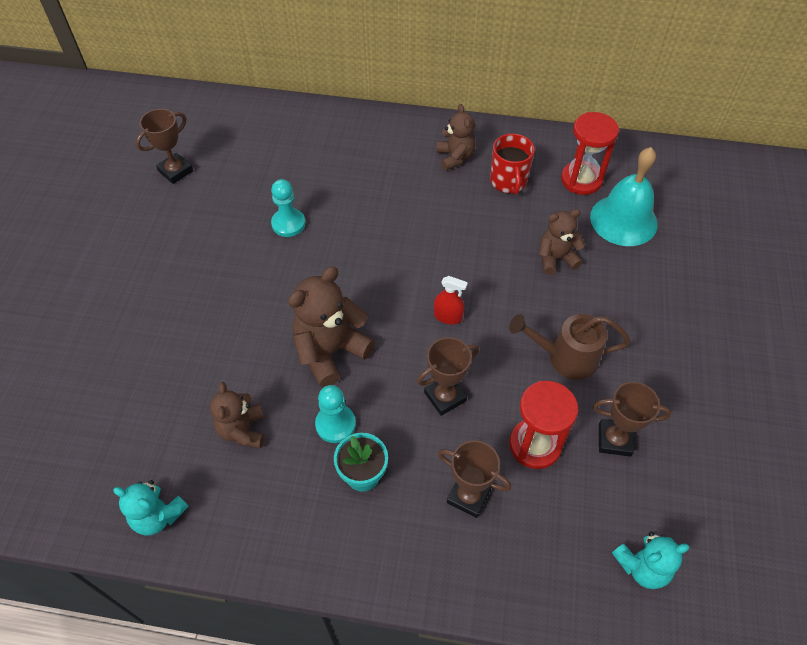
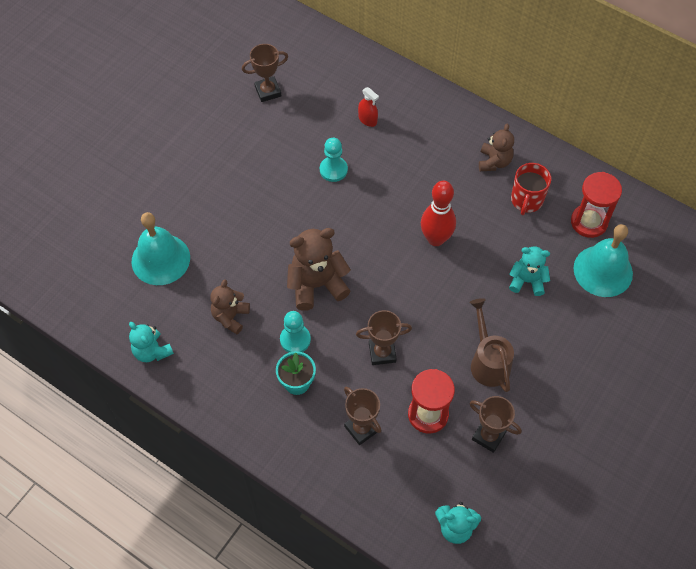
camera: 25 degrees right, 5 degrees up
(122, 397) = (160, 259): none -> turquoise bell
(437, 252) = (436, 239): none -> red bowling pin
(448, 316) = (416, 293): red spray bottle -> red spray bottle (367, 120)
(556, 258) = (527, 281): brown teddy bear -> turquoise teddy bear
(565, 357) = (488, 361): brown watering can -> brown watering can turned 45 degrees clockwise

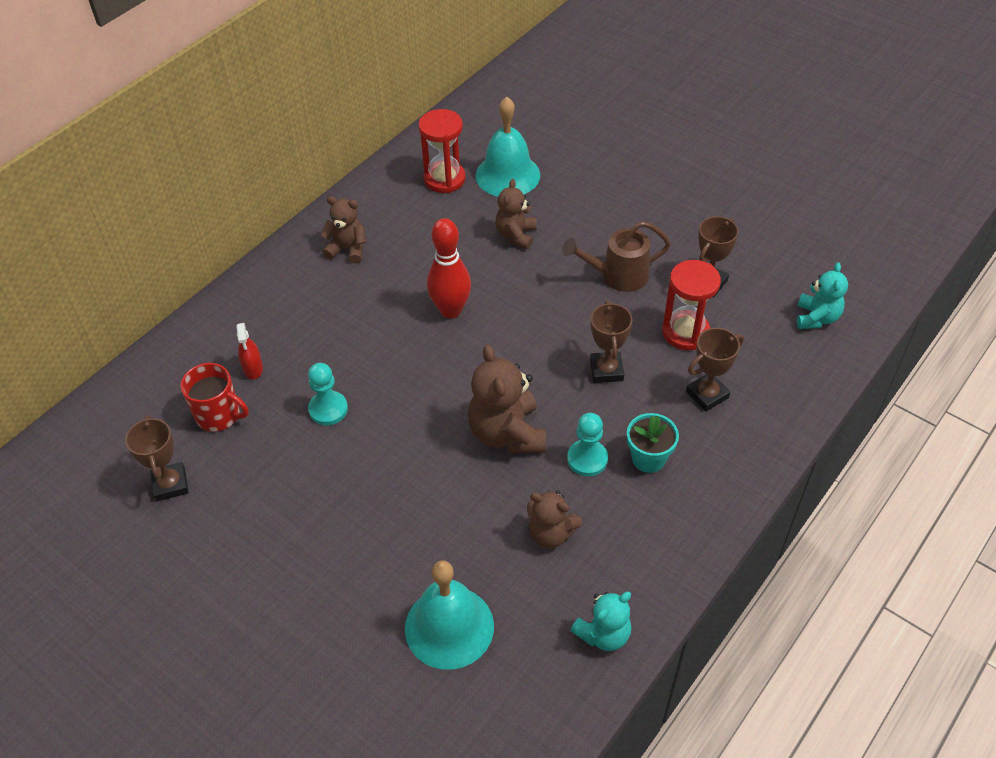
camera: 85 degrees left, 10 degrees down
(367, 120) = (253, 368): red spray bottle -> red spray bottle turned 120 degrees clockwise
(526, 200) = (408, 226): red mug -> red mug (219, 415)
(527, 281) = (516, 235): turquoise teddy bear -> brown teddy bear

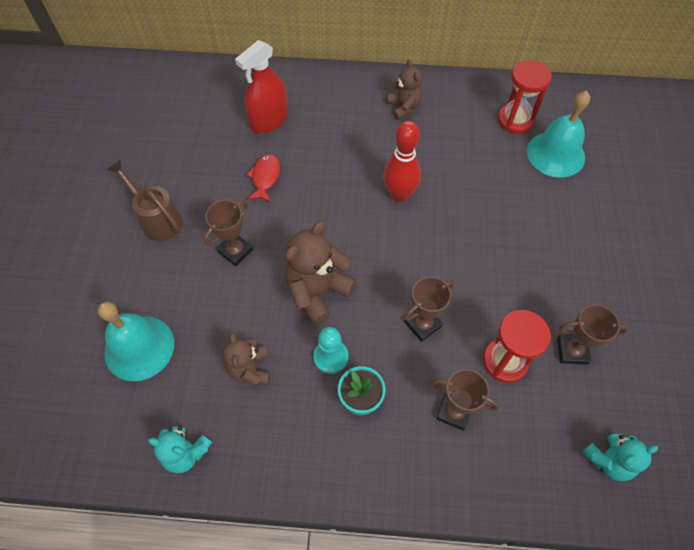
camera: 55 degrees right, 10 degrees up
(170, 484) = (158, 136): brown trophy -> brown trophy (235, 251)
(219, 415) = (222, 126): red mug -> none
(253, 368) = (269, 120): red spray bottle -> red spray bottle, size x1.94
(328, 409) = (265, 177): turquoise pawn -> red fish
(516, 235) = (502, 193): brown teddy bear -> none
(617, 276) = (521, 281): brown watering can -> brown watering can (157, 219)

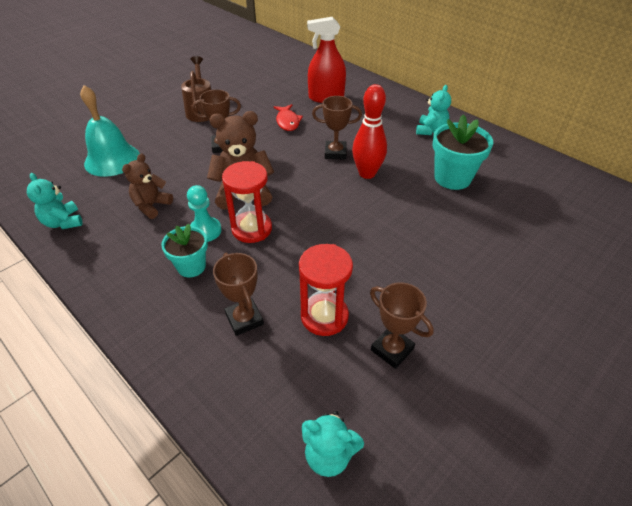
camera: 40 degrees right, 15 degrees down
(265, 177) = (287, 122): red fish -> red fish turned 120 degrees clockwise
(403, 107) = (430, 131): brown teddy bear -> turquoise teddy bear
(422, 324) = (290, 253): brown trophy -> brown trophy (335, 153)
(468, 153) = (452, 178): none -> turquoise flower pot
(515, 120) = (519, 178): red hourglass -> red hourglass (252, 229)
(555, 154) = (534, 215): turquoise bell -> none

